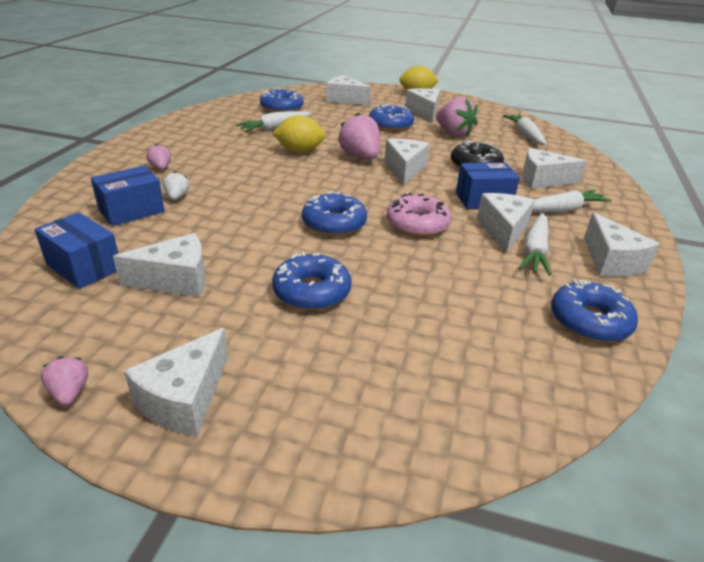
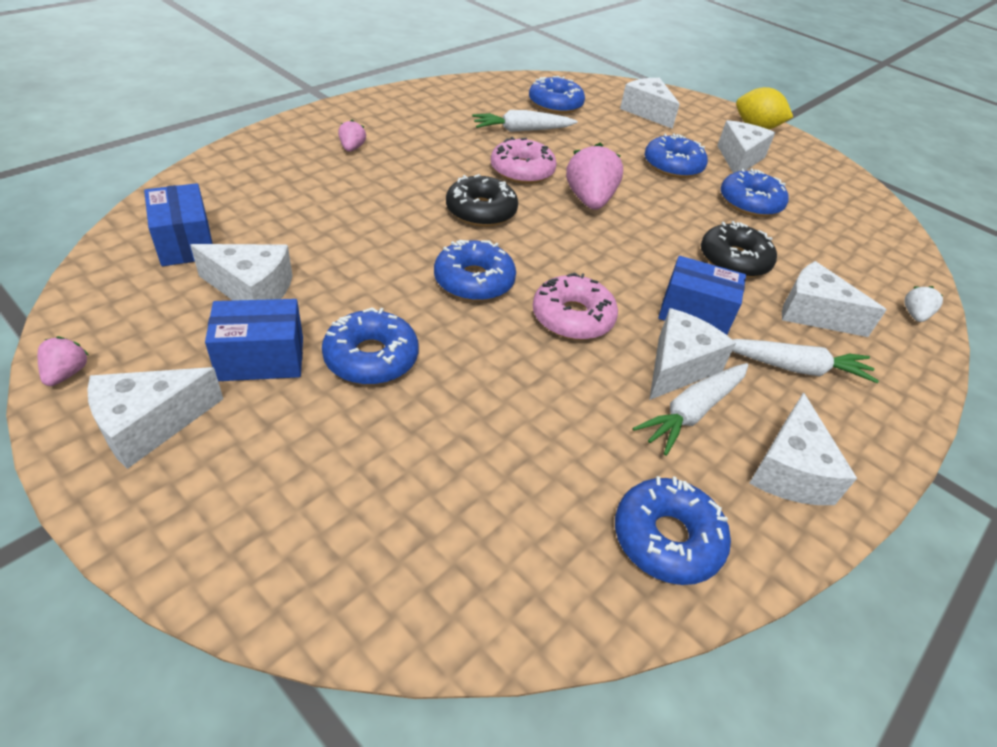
camera: 25 degrees right, 10 degrees up
(131, 211) = (280, 193): blue box -> blue box (261, 358)
(177, 197) = (337, 190): white strawberry -> white strawberry (914, 315)
(296, 181) = (481, 211): none -> black donut
(299, 151) = (522, 171): yellow lemon -> pink donut
(404, 169) = (630, 236): white cheese -> none
(453, 133) = (750, 203): pink strawberry -> blue donut
(525, 135) = (858, 235): white carrot -> none

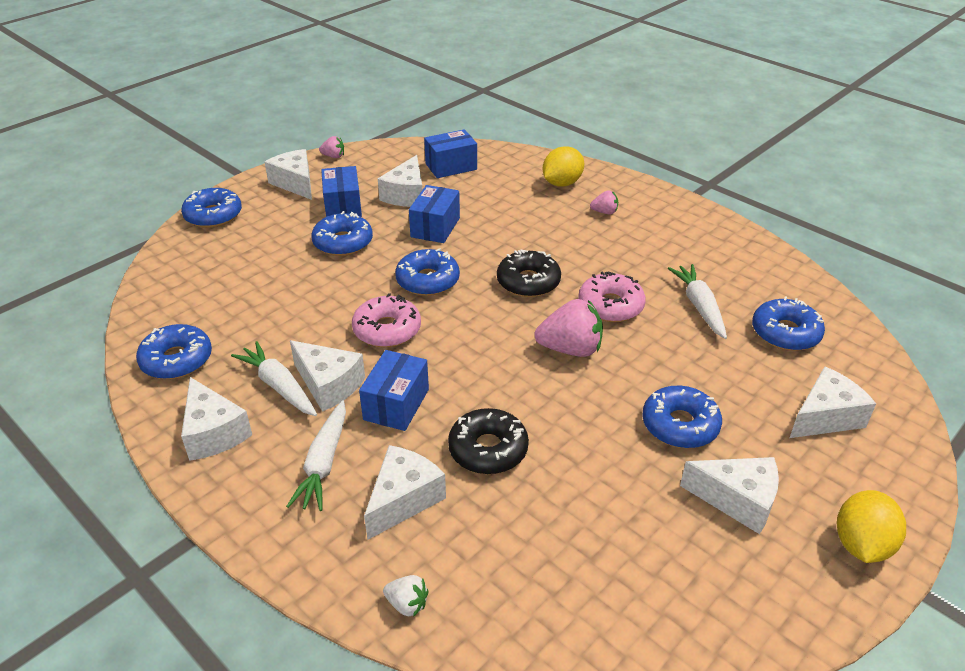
camera: 95 degrees right, 5 degrees down
(276, 164) = (562, 183): none -> yellow lemon
(352, 268) = (435, 227): none -> blue box
(750, 203) = (617, 489): blue donut -> blue donut (213, 215)
(789, 470) = (214, 433): white cheese -> white cheese turned 135 degrees counterclockwise

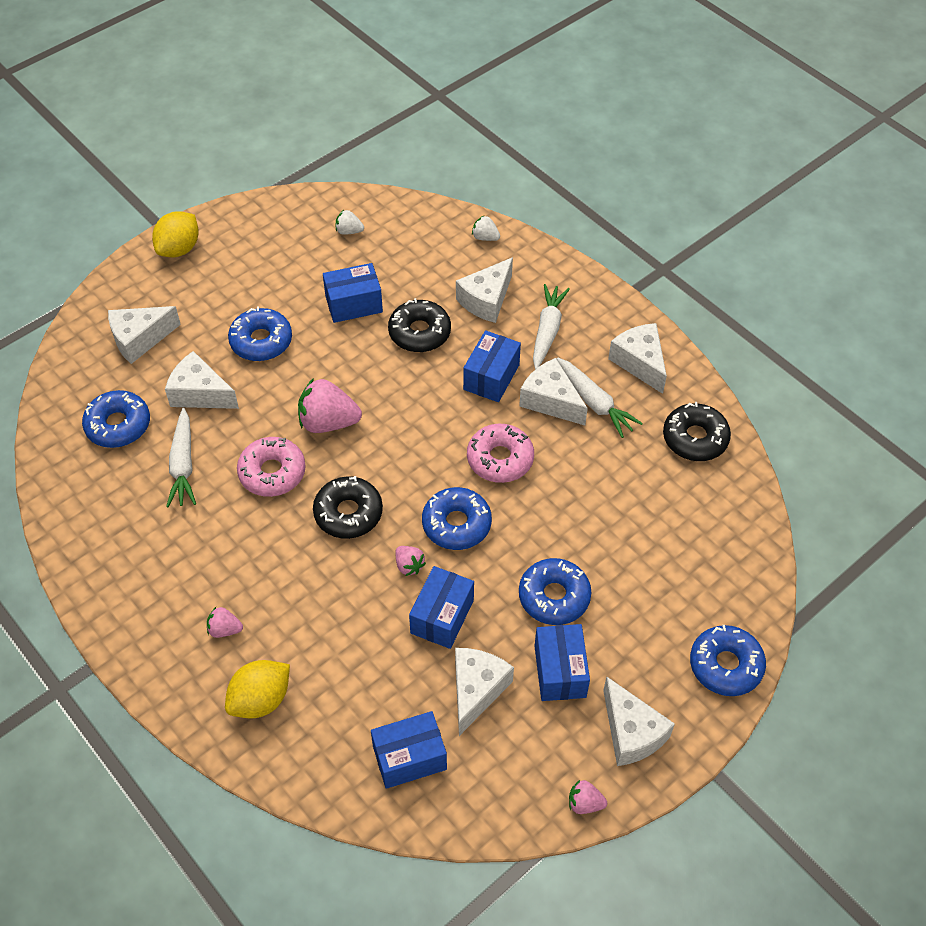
camera: 175 degrees left, 15 degrees up
(177, 360) = (695, 438): blue donut -> black donut
(466, 253) = (409, 565): none -> pink strawberry
(581, 480) = (354, 304): none -> blue box
(623, 598) = (349, 231): none -> white strawberry
(737, 500) = (246, 282): white cheese -> white cheese (200, 393)

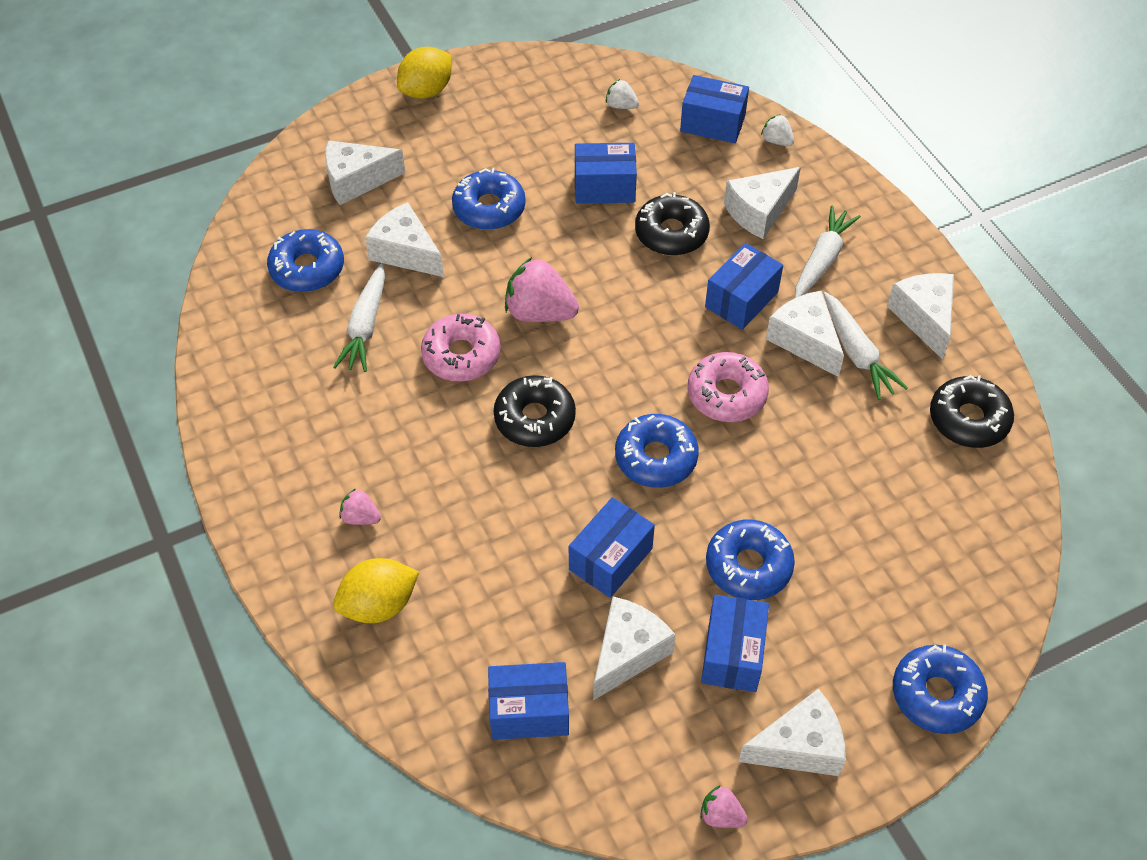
camera: 15 degrees right, 0 degrees up
(409, 565) = (588, 492): pink strawberry -> none
(429, 232) = (712, 123): none -> blue box
(631, 733) = (799, 746): white cheese -> white cheese turned 90 degrees counterclockwise

